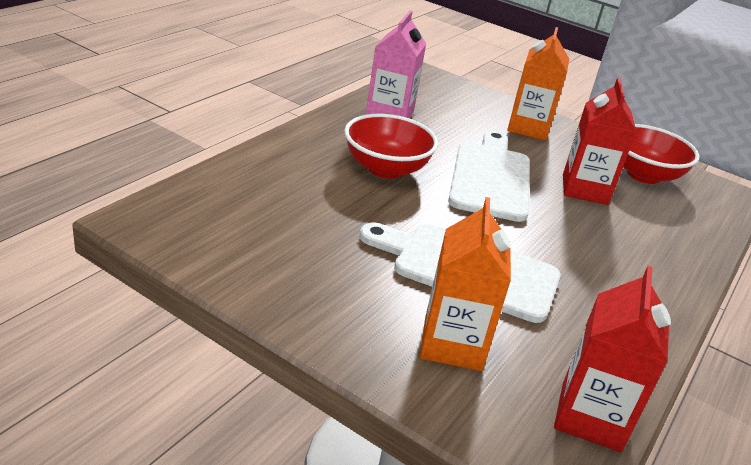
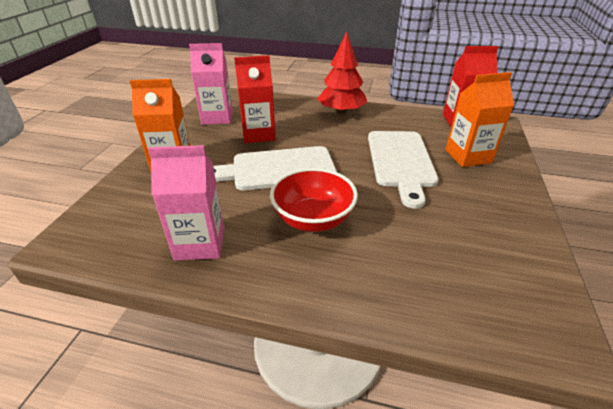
camera: 105 degrees left, 5 degrees up
(643, 175) = (217, 117): red bowl -> pink carton
(653, 282) = (341, 111): none -> red tree

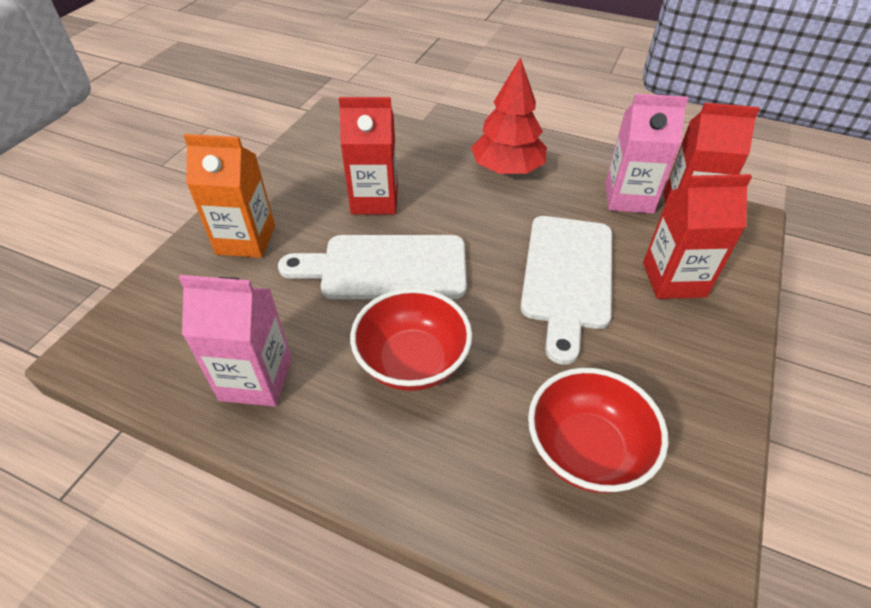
camera: 10 degrees right, 10 degrees up
(217, 117) = (323, 161): pink carton -> pink carton (628, 198)
(451, 254) = (586, 450): none -> red bowl
(468, 156) = (673, 279): orange carton -> red carton

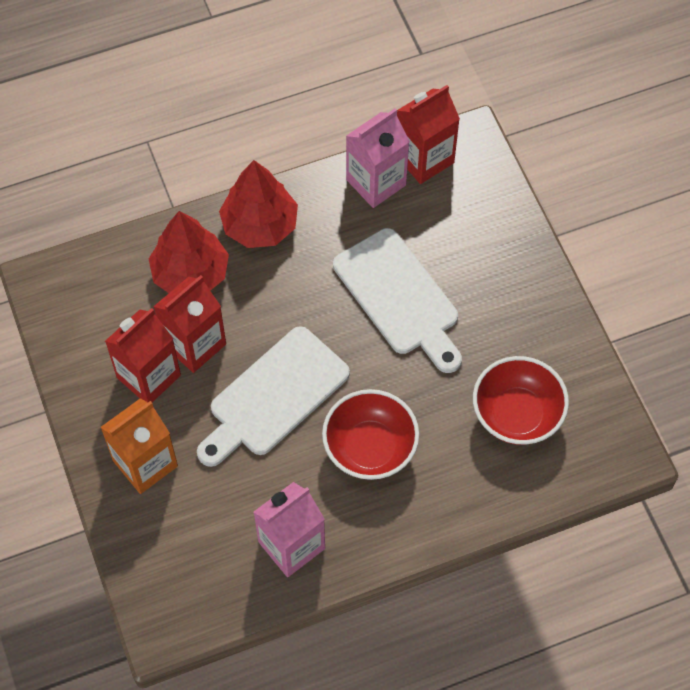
camera: 45 degrees left, 15 degrees up
(425, 164) = (190, 273): none -> red tree
(673, 279) = (466, 241): red carton -> red carton (148, 376)

